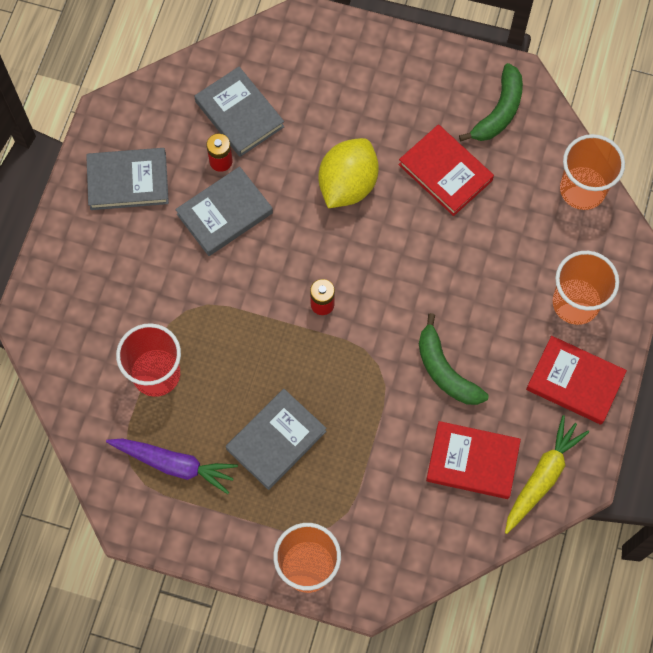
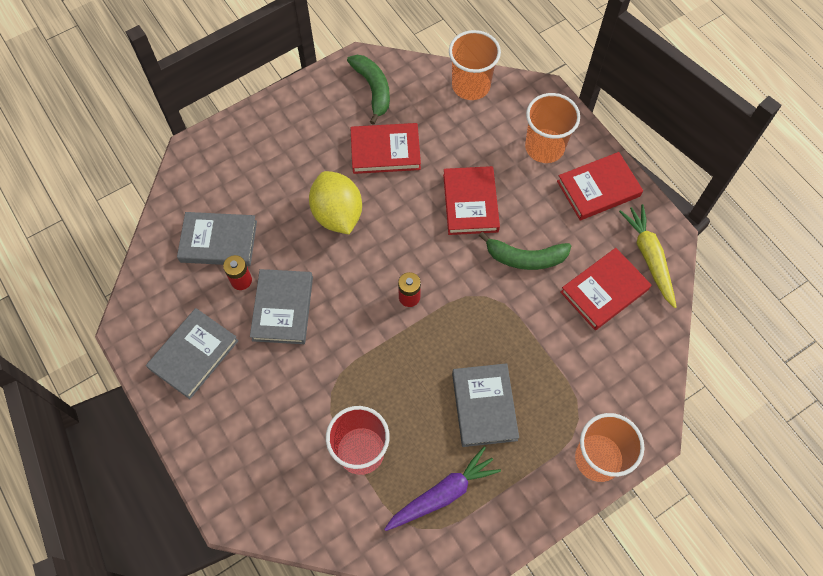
camera: 50 degrees left, 5 degrees down
(458, 283) = (470, 203): none -> red book

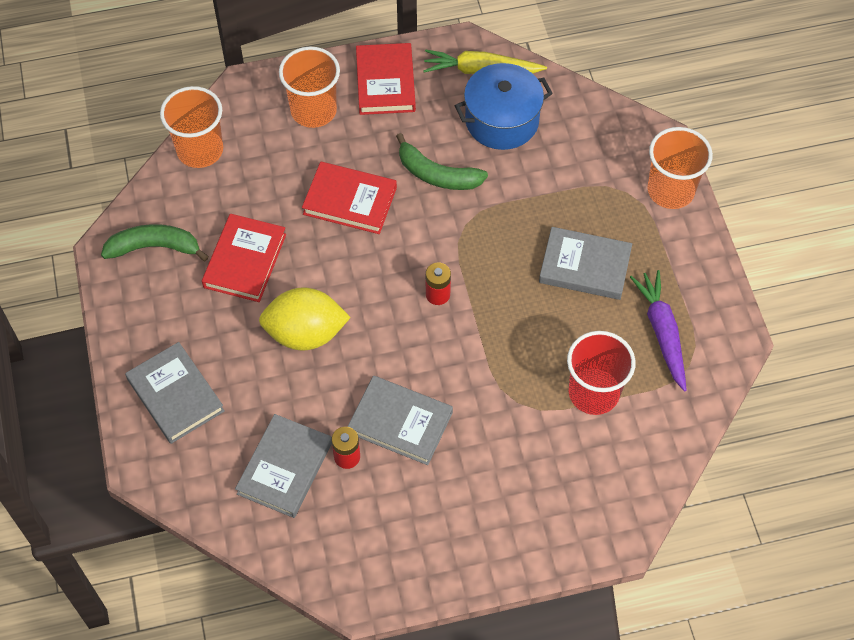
camera: 70 degrees left, 5 degrees down
(194, 355) = (420, 530): grey book -> grey book (175, 395)
(525, 258) = (437, 174): green banana -> green banana turned 90 degrees clockwise
(604, 291) = (502, 121): red book -> blue pot

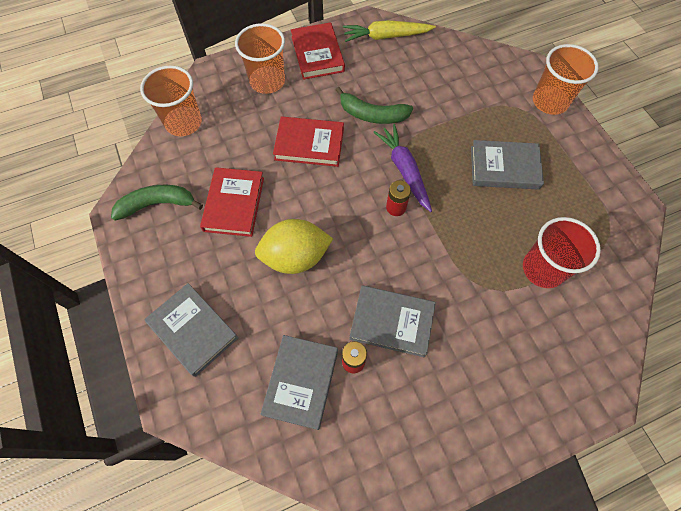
camera: 10 degrees left, 5 degrees up
(502, 121) = (410, 69): blue pot -> none
(662, 332) = (580, 210): purple carrot -> purple carrot (404, 170)

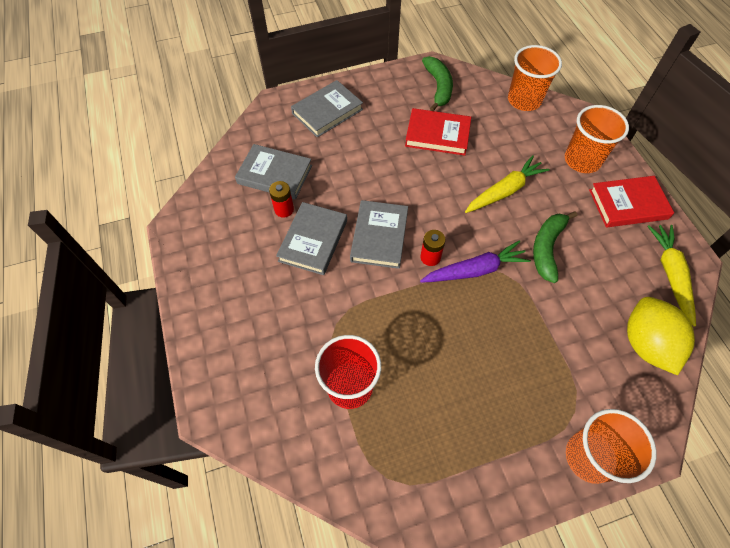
camera: 95 degrees right, 5 degrees down
(295, 257) = (383, 175): yellow lemon -> yellow lemon (646, 344)
(309, 144) = (504, 191): red book -> yellow carrot
(504, 167) = (480, 374): grey book -> grey book (379, 236)

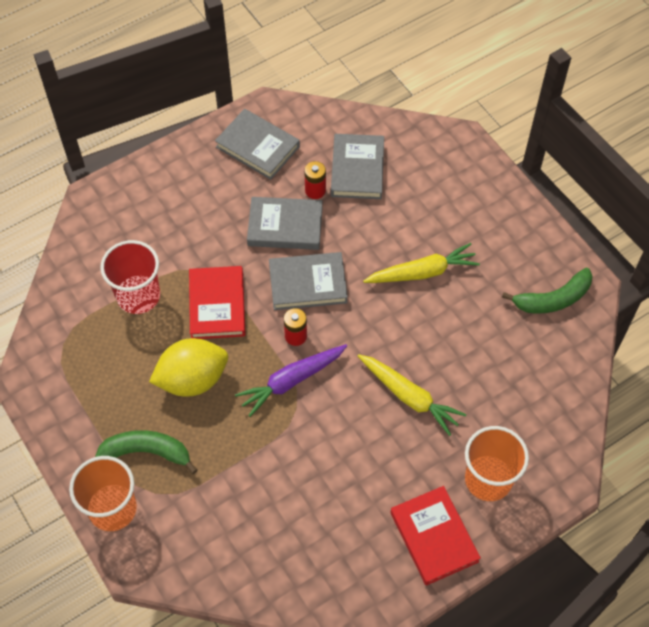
camera: 75 degrees right, 0 degrees up
(327, 111) = (466, 193): grey book -> grey book (257, 147)
(437, 135) = (471, 312): red book -> red book (217, 305)
(475, 270) = (291, 381): purple carrot -> purple carrot turned 90 degrees clockwise
(524, 100) = (569, 401): orange cup -> none
(547, 248) = (341, 450): green banana -> green banana (148, 452)
(646, 344) = (245, 560): yellow lemon -> yellow lemon (192, 379)
(670, 274) = (343, 587): yellow carrot -> yellow carrot (422, 272)

